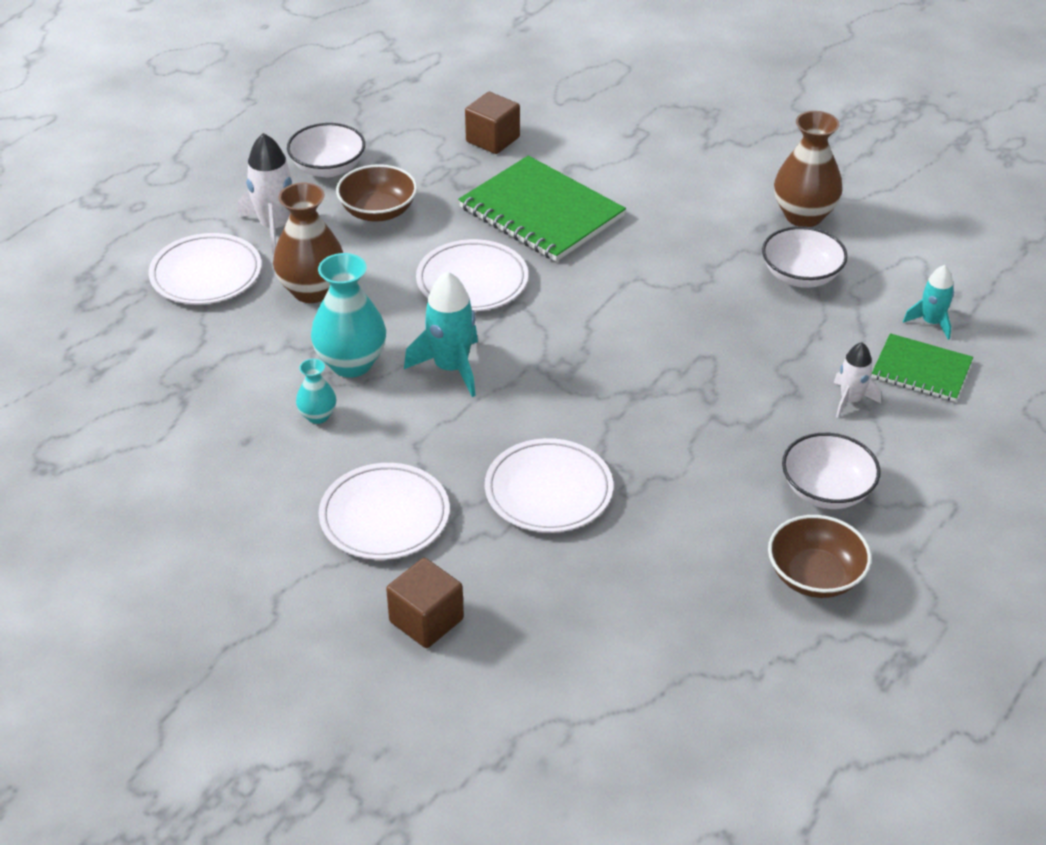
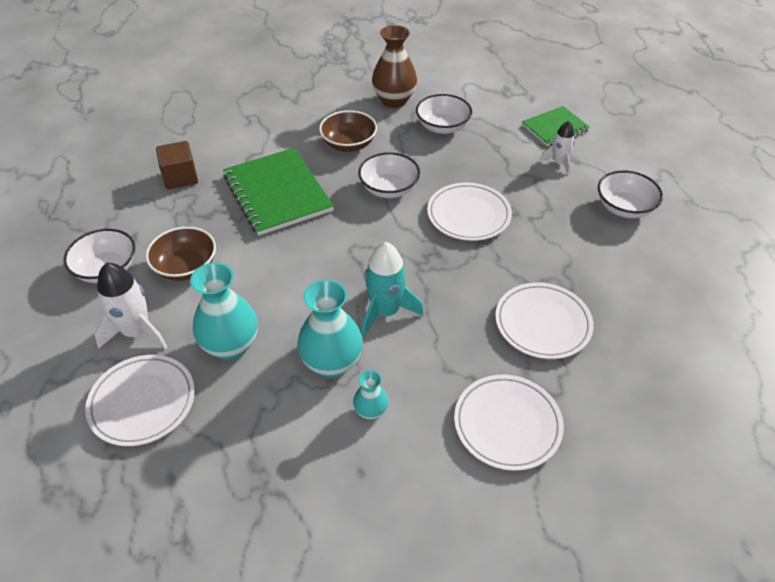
camera: 55 degrees left, 5 degrees up
(312, 290) = (231, 346): brown vase -> turquoise vase
(426, 620) = (626, 452): brown cube -> none
(472, 281) = (309, 257): white plate -> white plate (468, 215)
(541, 212) = (277, 193): green notebook -> green notebook turned 75 degrees clockwise
(638, 285) = (389, 189): none -> white bowl
(815, 576) = (689, 247): brown bowl -> brown bowl (349, 144)
(931, 322) = (521, 106): turquoise rocket -> none

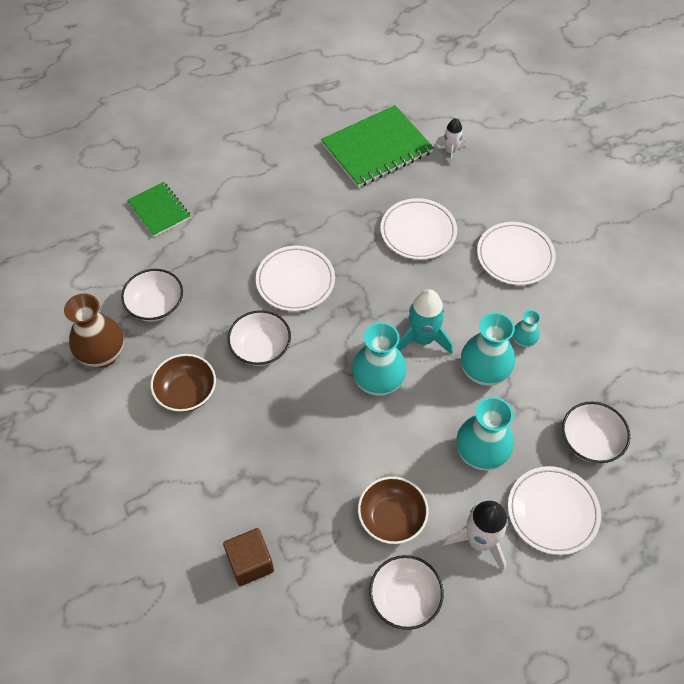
camera: 95 degrees left, 10 degrees up
(277, 193) = (273, 452): green notebook -> green notebook (377, 148)
(336, 269) = (378, 382): none -> turquoise vase
(558, 162) = (215, 210): white rocket -> white rocket (451, 151)
(624, 208) = (278, 169): white bowl -> white bowl (590, 441)

